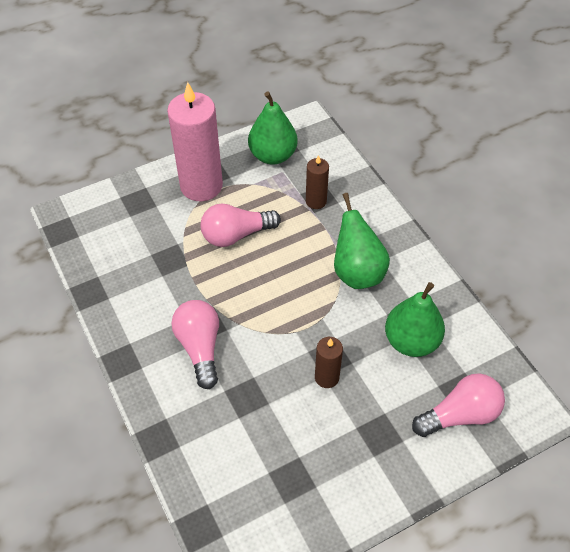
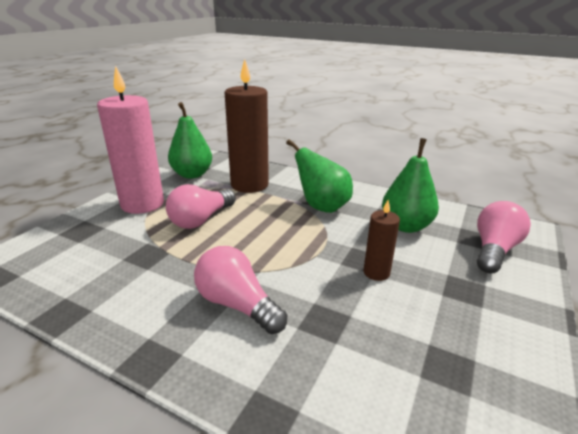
camera: 35 degrees left, 25 degrees down
(316, 201) = (249, 185): brown candle -> brown candle, size x2.04

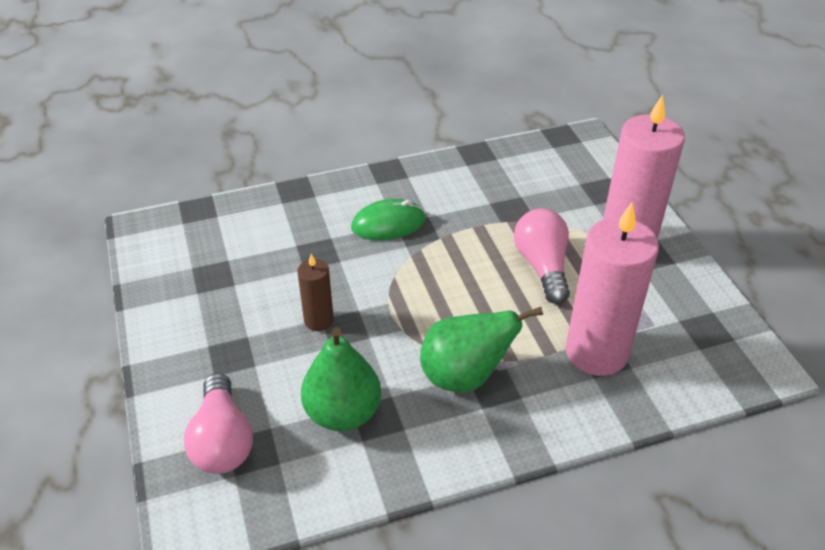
camera: 135 degrees right, 15 degrees up
(192, 174) = (686, 317): green pear -> none
(237, 304) = (388, 224): pink light bulb -> green mouse
(249, 185) = (596, 352): brown candle -> pink candle

